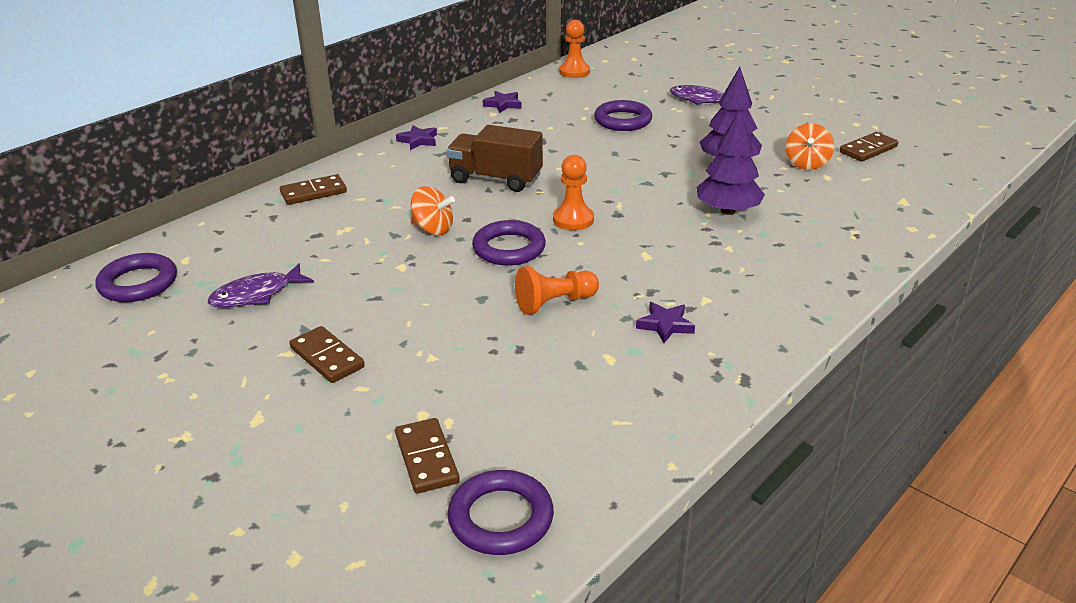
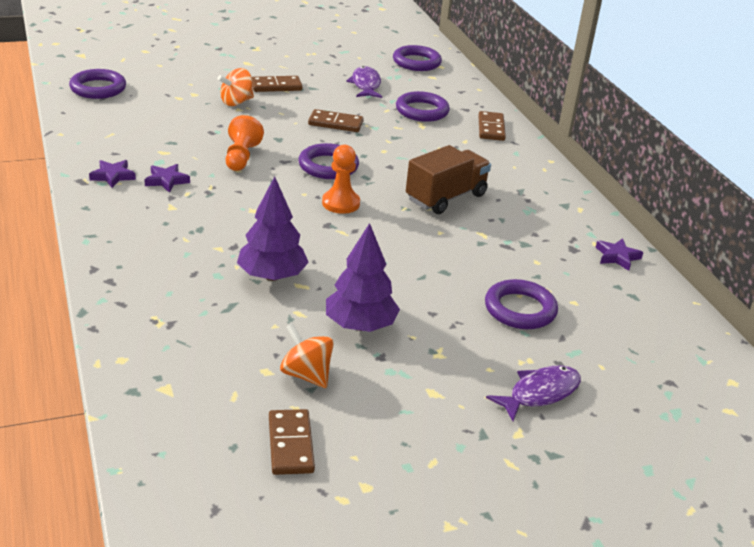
camera: 115 degrees right, 0 degrees up
(305, 238) = (422, 111): none -> purple ring
(418, 140) = (557, 190): purple star -> purple star (113, 176)
(426, 458) = (161, 86): brown domino -> brown domino (335, 123)
(433, 229) = (387, 150): orange spinning top -> orange spinning top (236, 102)
(574, 72) = (697, 339): orange pawn -> none

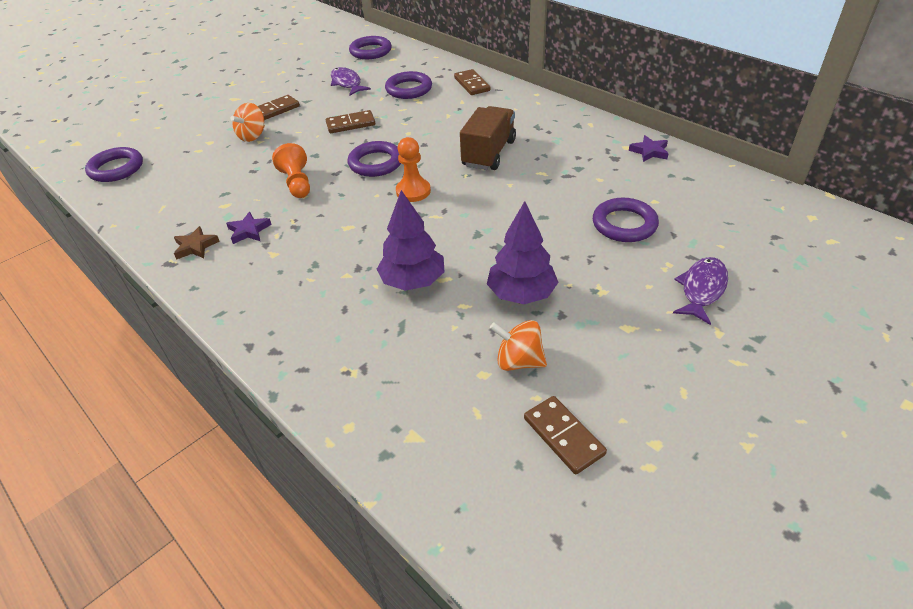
camera: 20 degrees left, 10 degrees up
(113, 176) = (196, 246): purple star -> brown star

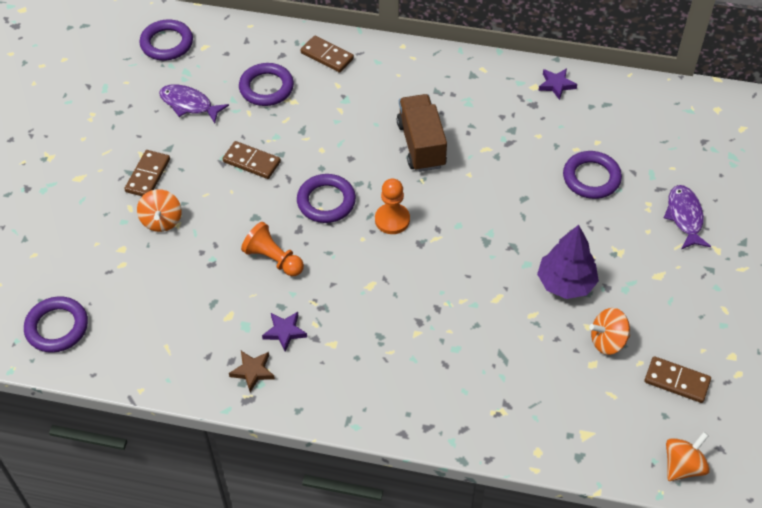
camera: 35 degrees left, 10 degrees up
(350, 124) = (252, 162): brown domino -> brown domino turned 75 degrees clockwise
(413, 281) = (475, 312): purple tree -> none
(492, 532) = (683, 466): none -> orange spinning top

